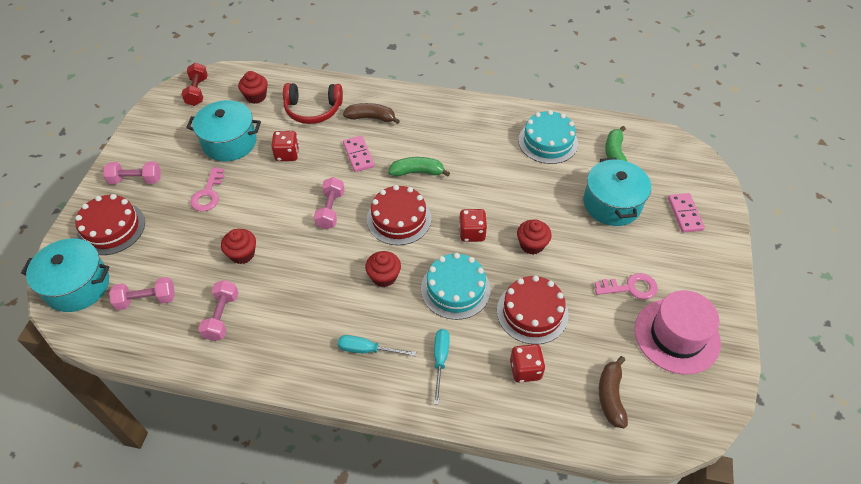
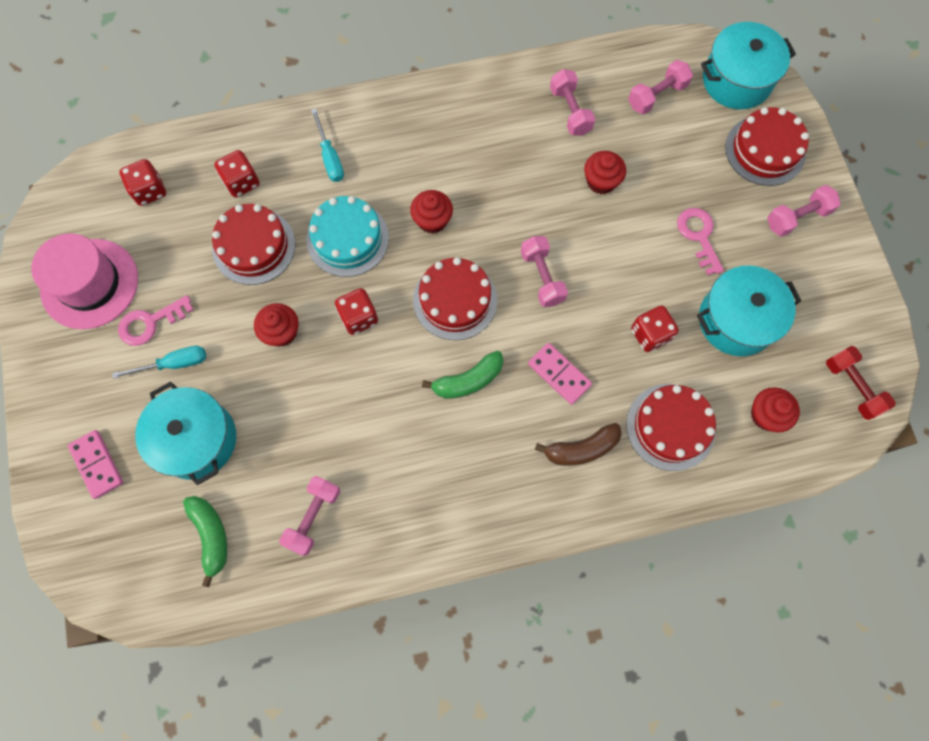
camera: 155 degrees right, 20 degrees up
(313, 110) = (670, 427): red headphones -> red cake
(367, 350) = (407, 138): turquoise screwdriver -> turquoise screwdriver (174, 364)
(548, 141) = (313, 517): turquoise cake -> pink dumbbell
(610, 396) = (149, 191): brown banana -> red dice

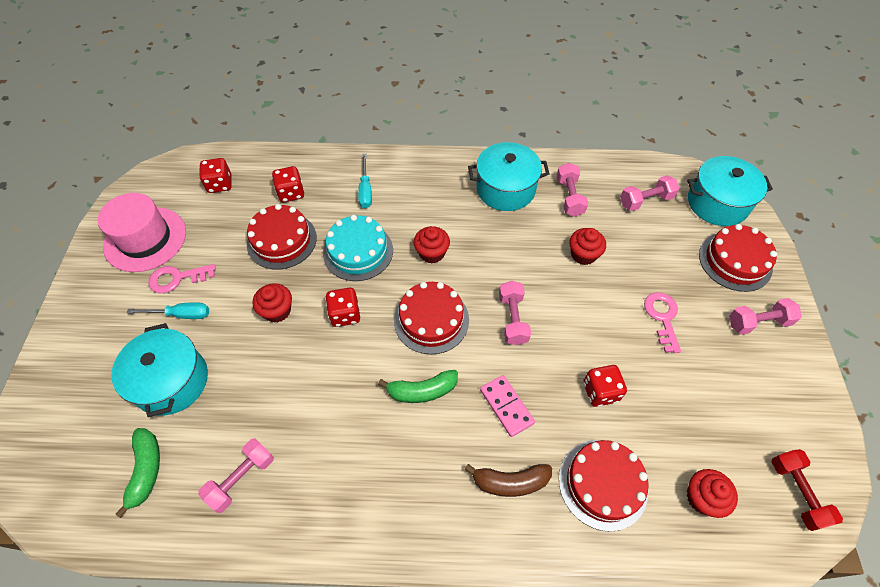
camera: 15 degrees right, 15 degrees down
(97, 464) = (82, 381): pink domino -> none
(736, 320) = (686, 399): turquoise pot -> turquoise pot (505, 189)

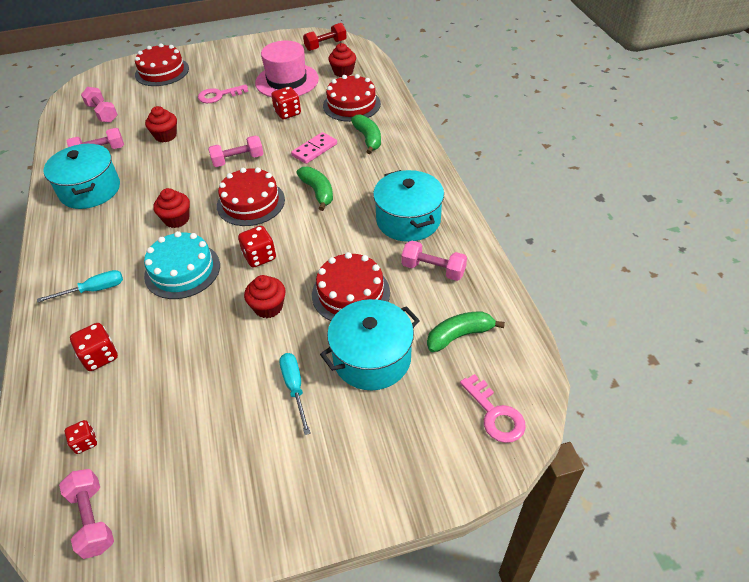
camera: 105 degrees left, 10 degrees down
(145, 239) = (192, 487): pink hat -> pink hat (287, 81)
(177, 278) = (248, 416): pink key -> pink key (495, 414)
(220, 184) = (85, 442): red dice -> red dice, size x0.63
(282, 240) = (176, 338): red cake -> red cake (350, 293)
(510, 482) = (368, 139): brown banana -> green banana
(717, 203) = (104, 82): turquoise pot -> turquoise pot (408, 220)
(758, 322) = (214, 61): pink dumbbell -> pink dumbbell (93, 519)

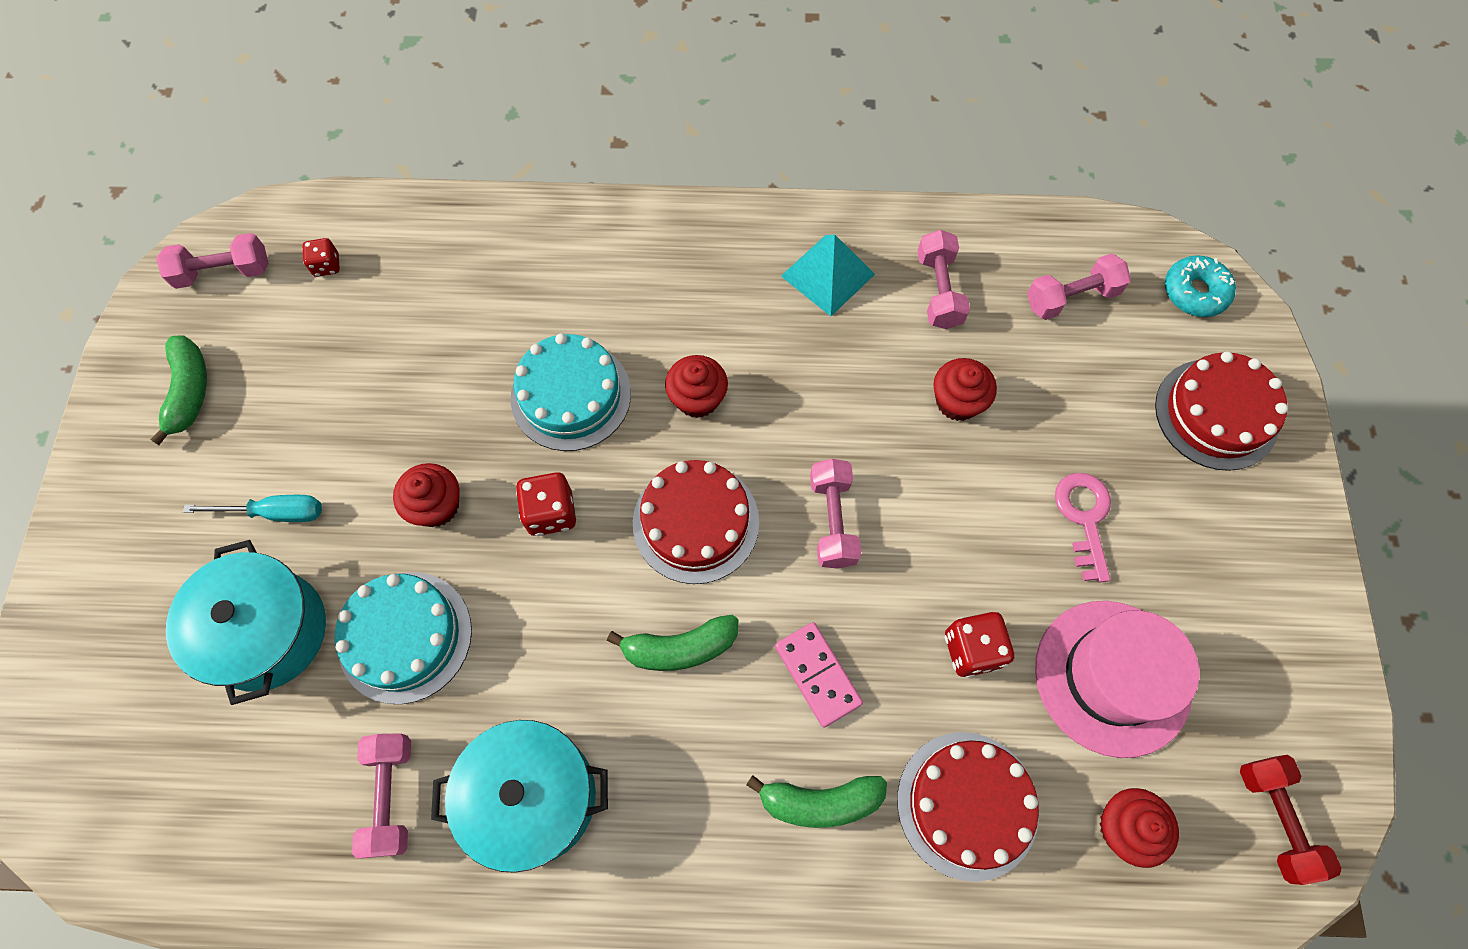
camera: 105 degrees right, 20 degrees up
(90, 190) = (827, 275): turquoise pot -> turquoise pyramid
(94, 290) = (582, 277): turquoise screwdriver -> none
(98, 83) = (1194, 292): none -> turquoise donut
(100, 356) = (452, 283): red dice -> none
(350, 293) = (405, 636): red cake -> turquoise cake
(433, 269) = (391, 796): pink dumbbell -> pink dumbbell turned 45 degrees counterclockwise
(459, 335) = (237, 782): green banana -> green banana (190, 392)
(495, 414) = (84, 776): pink key -> none

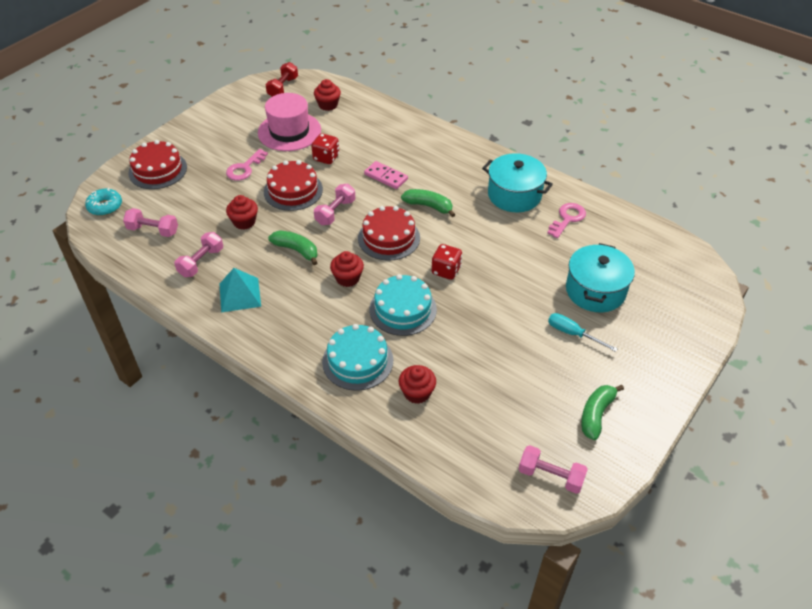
camera: 145 degrees left, 20 degrees down
(327, 265) = (487, 444): red dice -> none
(391, 796) = (567, 219): pink dumbbell -> pink key
(405, 636) = (536, 260): turquoise cake -> turquoise cake (357, 361)
(436, 506) = (495, 298): red cupcake -> red cupcake (417, 393)
(817, 675) = (386, 177): pink domino -> pink domino turned 60 degrees counterclockwise
(819, 802) = (416, 150): green banana -> green banana (296, 250)
(967, 804) = (369, 129): red cake -> red cake (293, 190)

